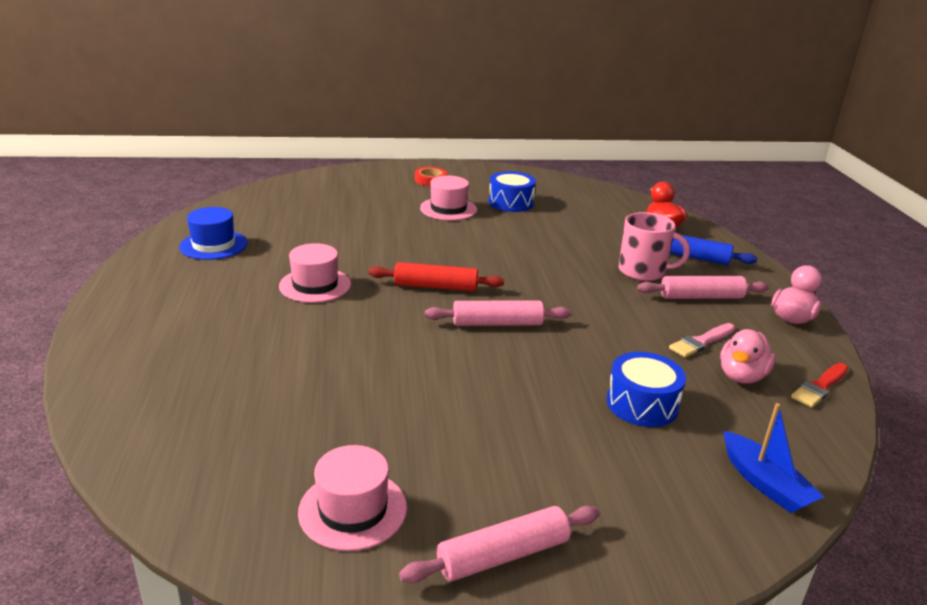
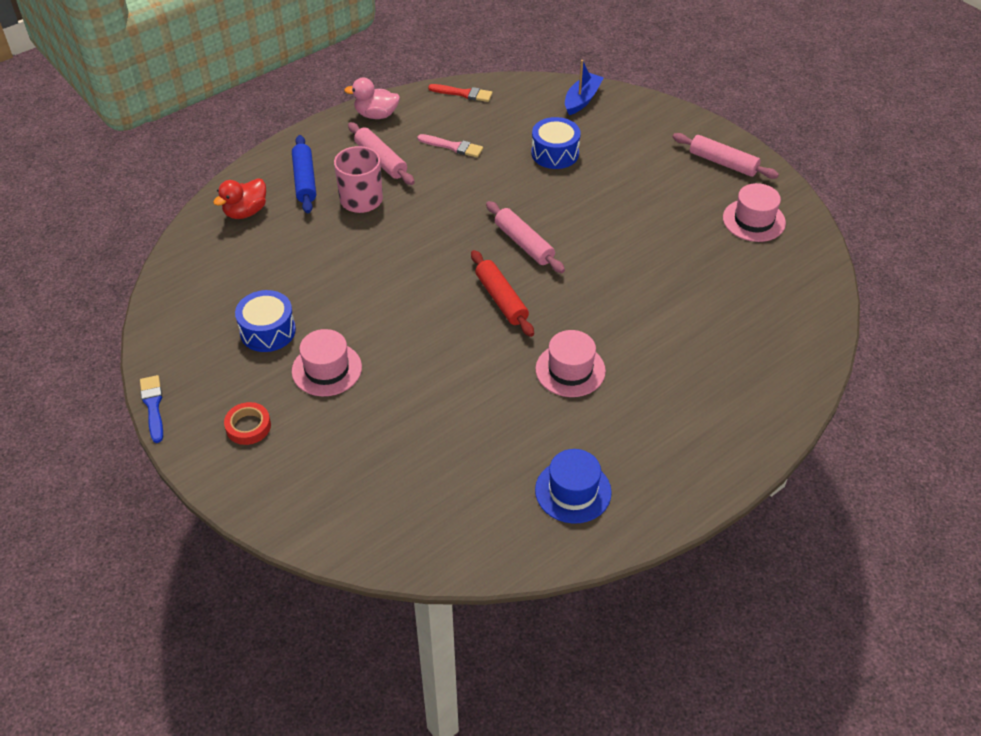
camera: 120 degrees left, 20 degrees up
(482, 165) = (153, 406): none -> blue brush
(741, 376) = (481, 123): pink duck -> none

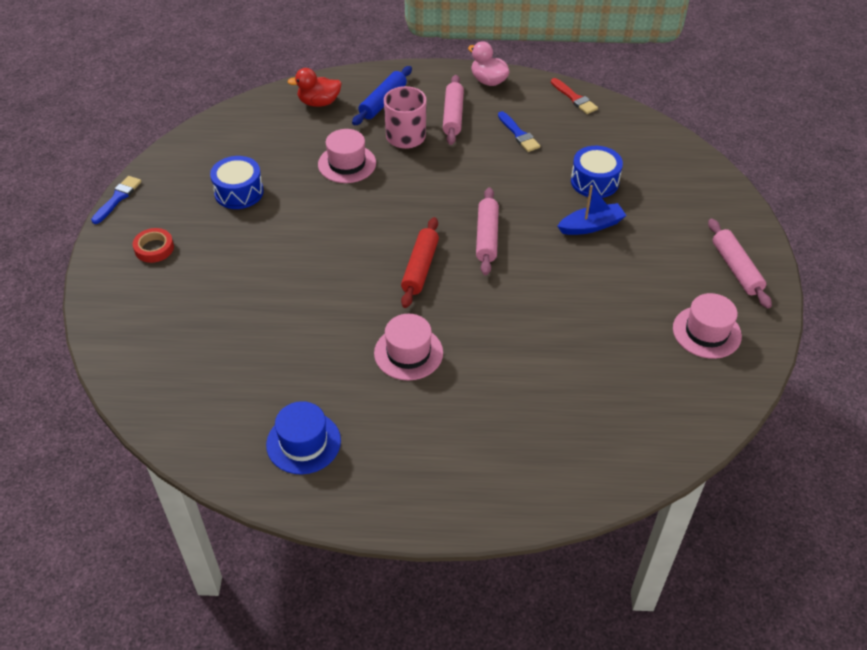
camera: 40 degrees right, 0 degrees up
(327, 369) = (244, 242): pink hat -> pink hat (347, 164)
(452, 146) = (518, 134): pink brush -> blue brush
(582, 99) = (668, 151): blue boat -> blue boat (591, 226)

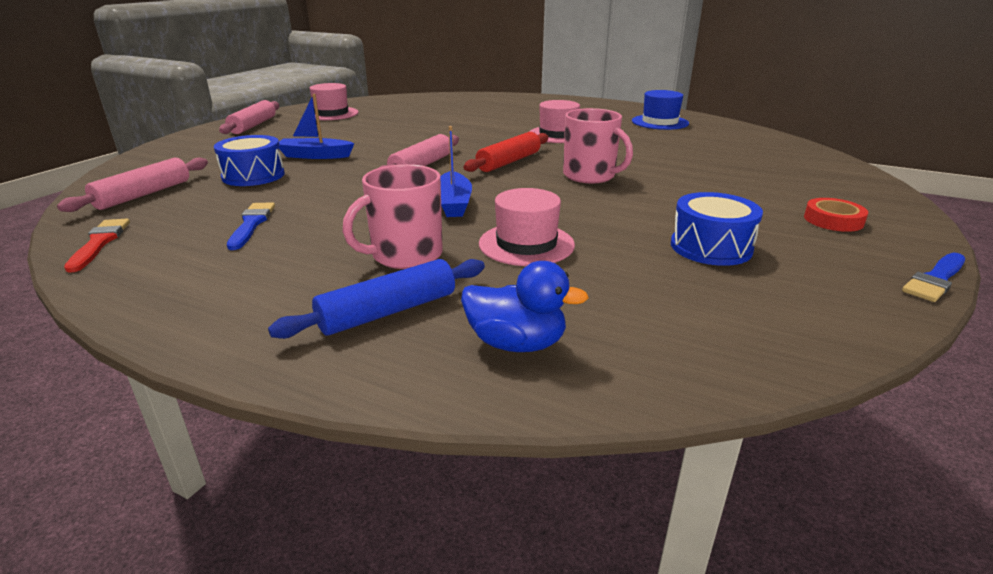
camera: 155 degrees left, 20 degrees down
(319, 103) = (516, 343): red duck -> blue duck
(340, 263) = (590, 176): none -> pink mug
(418, 191) = (453, 203): none -> blue boat
(453, 116) = (302, 263): pink rolling pin -> pink rolling pin (144, 194)
(488, 81) = (161, 297): pink duck -> none

